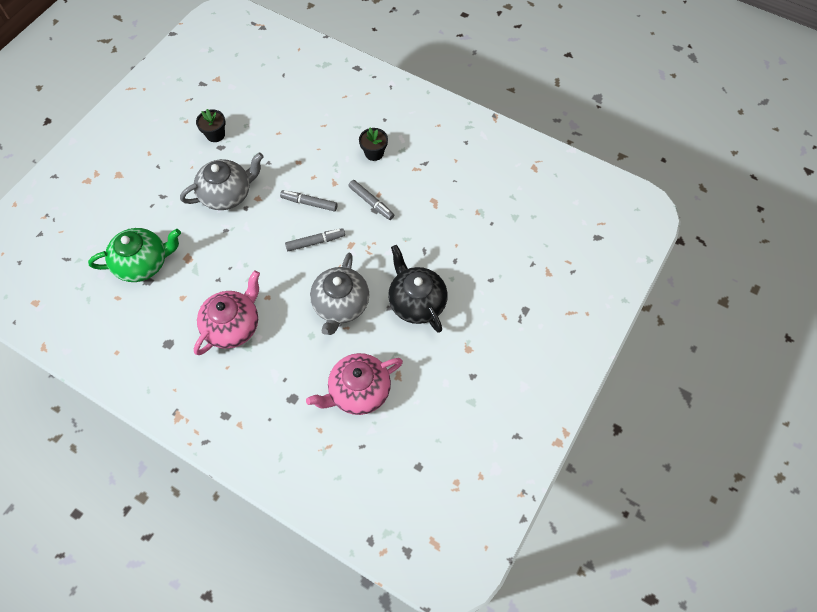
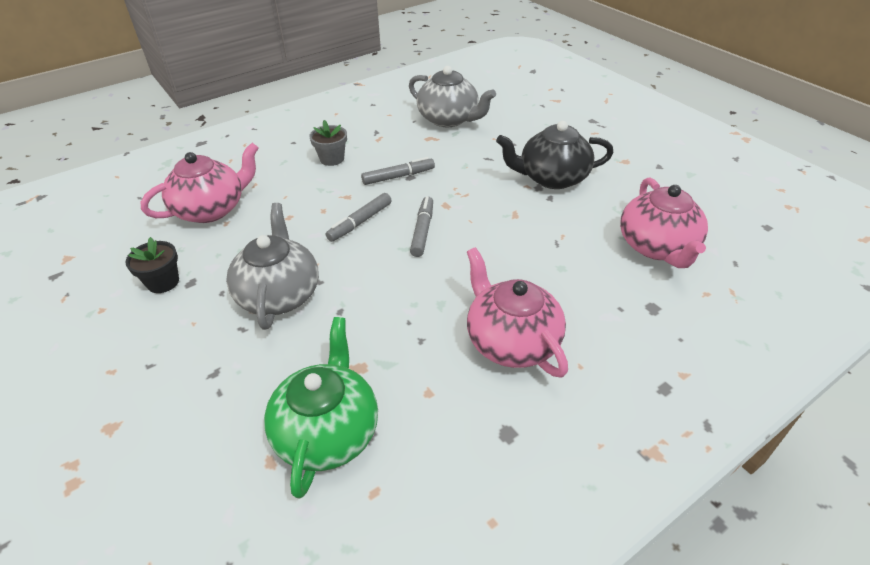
camera: 65 degrees left, 20 degrees down
(287, 118) = (211, 209): none -> pink teapot
(340, 305) = (528, 232): grey teapot -> grey teapot (449, 119)
(374, 153) = (332, 159): black flower pot -> grey flower pot

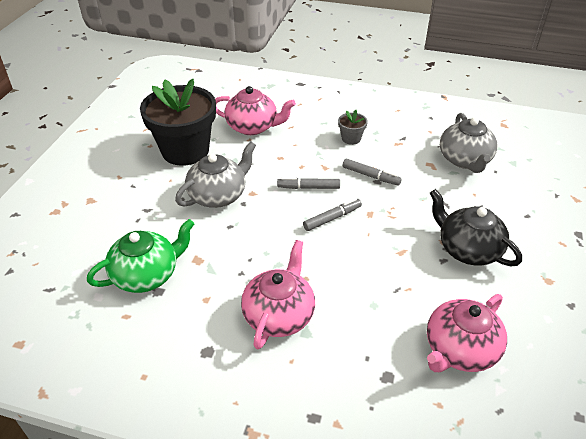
camera: 50 degrees right, 0 degrees up
(163, 282) = (185, 150): black flower pot -> black flower pot, size x2.40

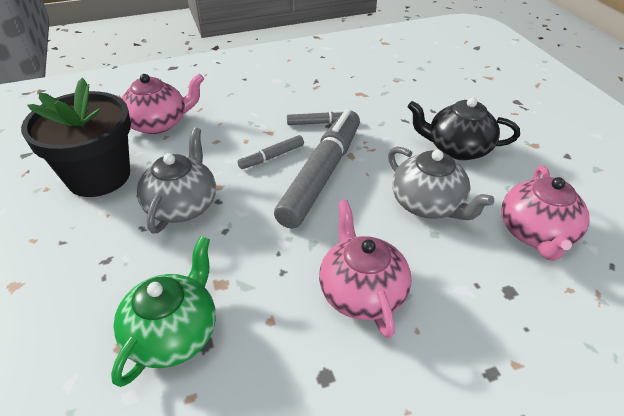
camera: 35 degrees left, 0 degrees up
(332, 218) = (321, 175): grey marker -> grey marker, size x2.24
(351, 138) = (270, 98): grey flower pot -> none
(464, 160) = (383, 80): grey teapot -> grey teapot (428, 204)

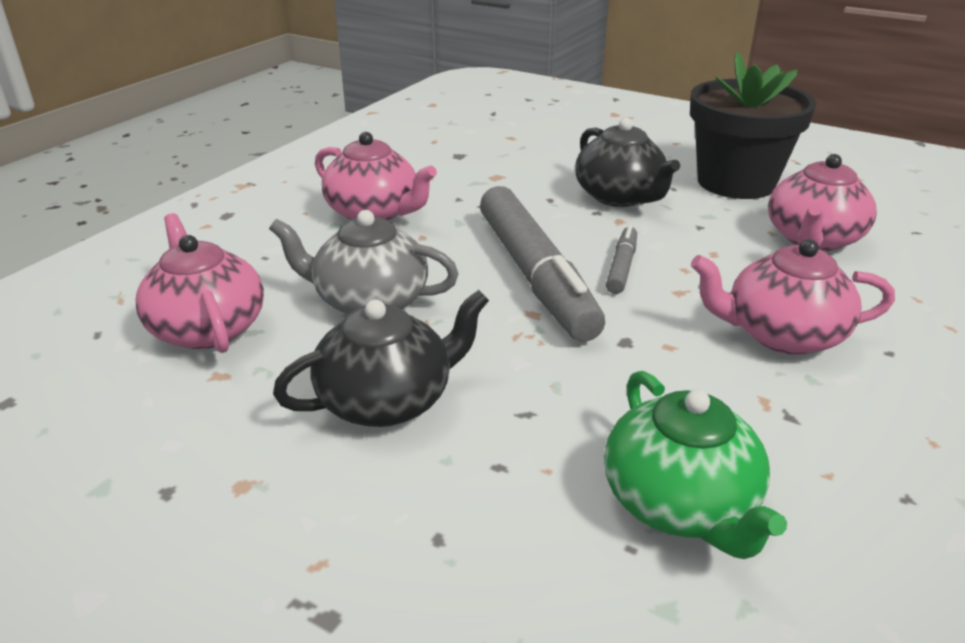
camera: 140 degrees right, 10 degrees down
(174, 333) = (487, 151): green teapot -> green teapot (680, 504)
(182, 205) = (620, 197): grey teapot -> black teapot
(267, 99) = (781, 335): none -> pink teapot
(319, 123) = (643, 336): grey marker -> none

